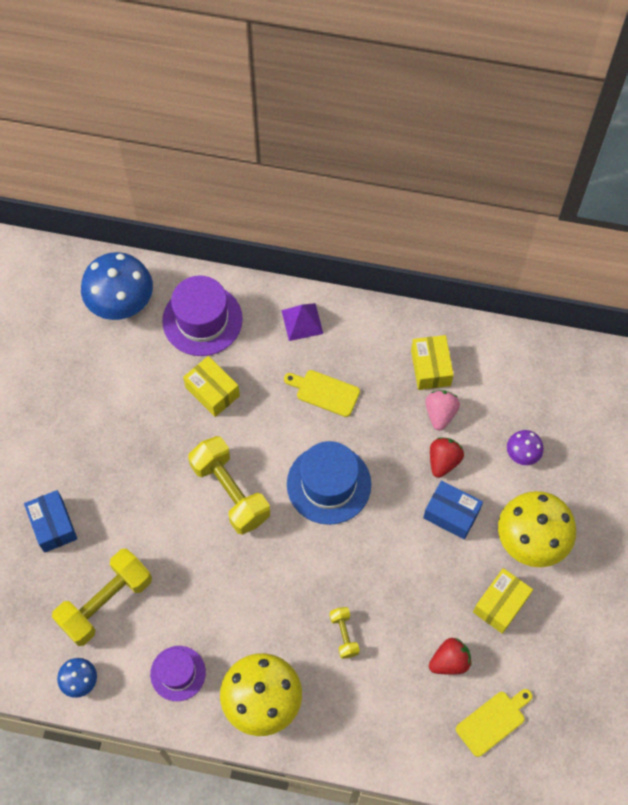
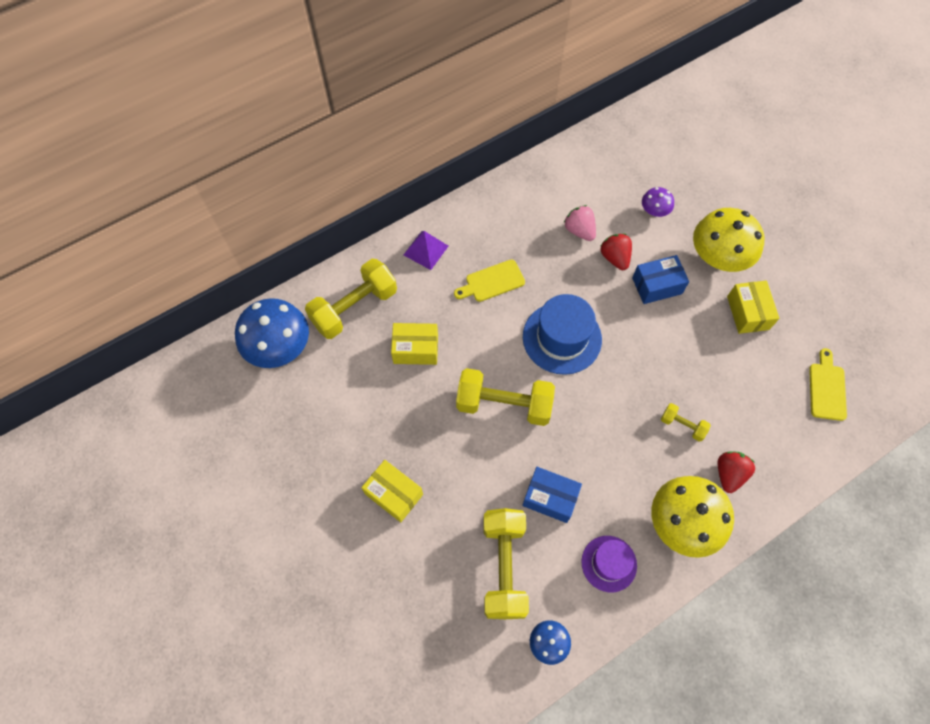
camera: 45 degrees left, 0 degrees up
(53, 525) = (403, 551): blue box -> blue box (550, 498)
(202, 320) = (354, 308): purple hat -> yellow dumbbell
(430, 368) = (541, 208): yellow box -> yellow box (394, 494)
(449, 661) = (761, 377): red strawberry -> red strawberry (729, 474)

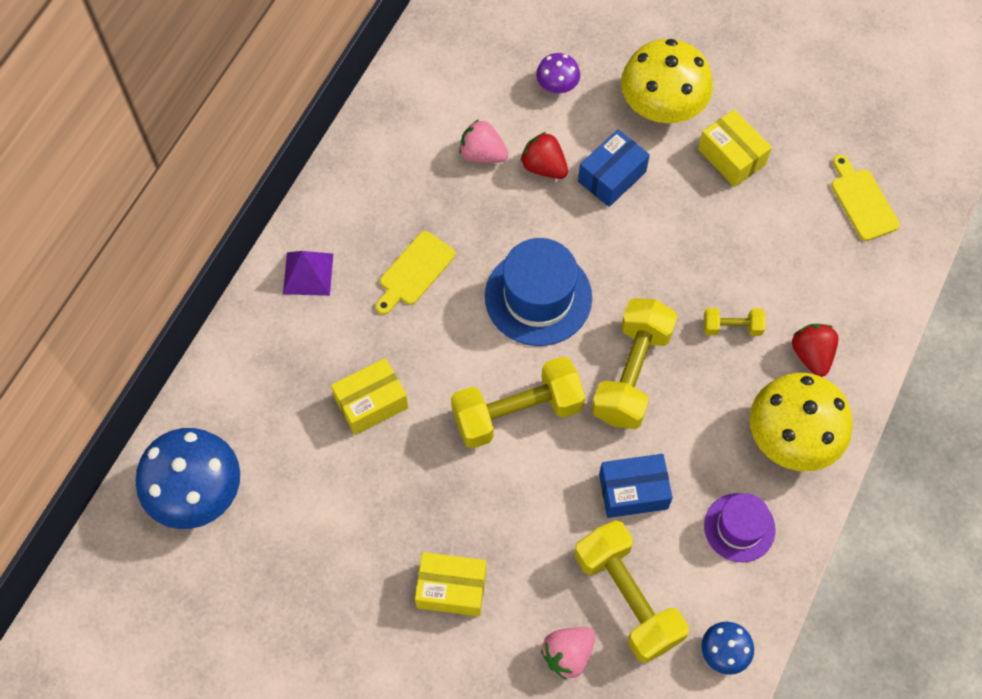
camera: 30 degrees left, 0 degrees up
(354, 308) = (263, 392): yellow dumbbell -> yellow dumbbell (631, 374)
(442, 581) = (568, 654): none -> pink strawberry

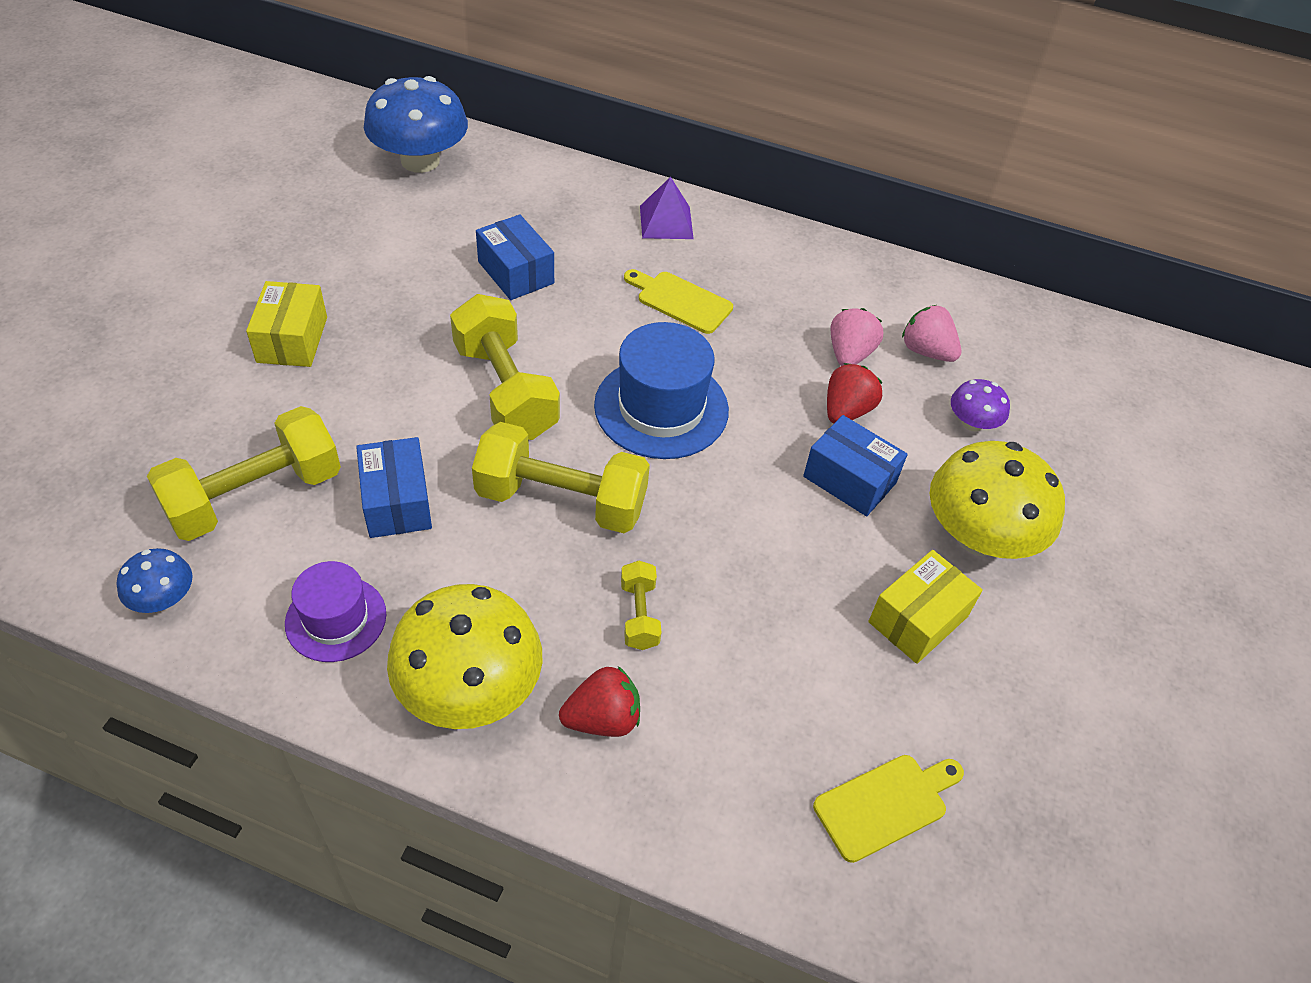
camera: 80 degrees right, 15 degrees down
(371, 403) = (516, 272): yellow box -> blue box
(568, 654) = (194, 439): pink strawberry -> pink strawberry (926, 351)

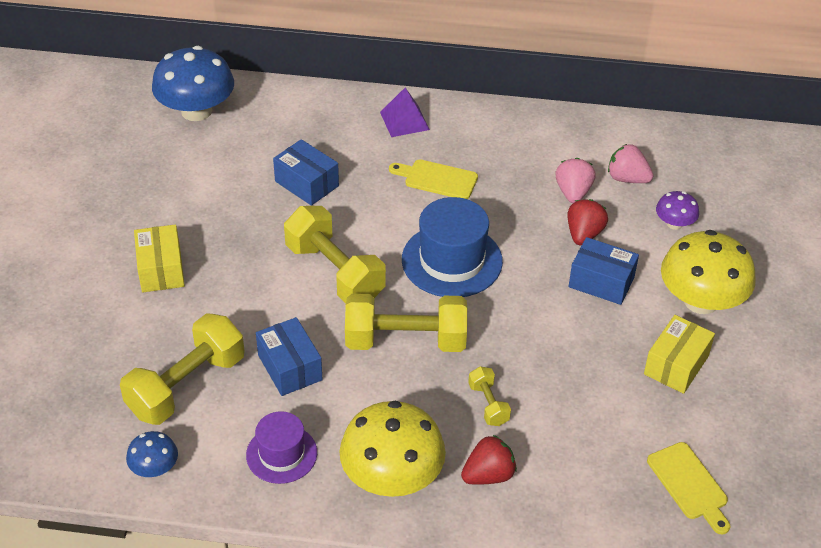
camera: 10 degrees left, 5 degrees down
(885, 805) = (689, 484): yellow cutting board -> yellow cutting board turned 105 degrees clockwise

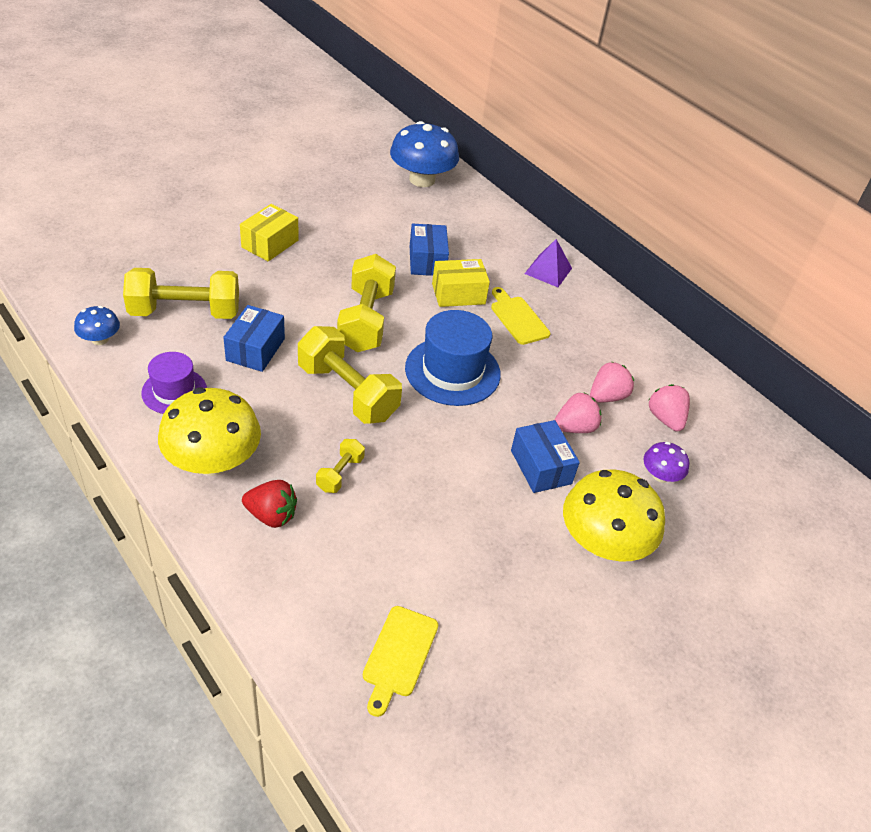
camera: 40 degrees right, 0 degrees up
(584, 234) = (574, 427): red strawberry -> pink strawberry
(676, 365) = (515, 567): yellow box -> yellow box (458, 294)

